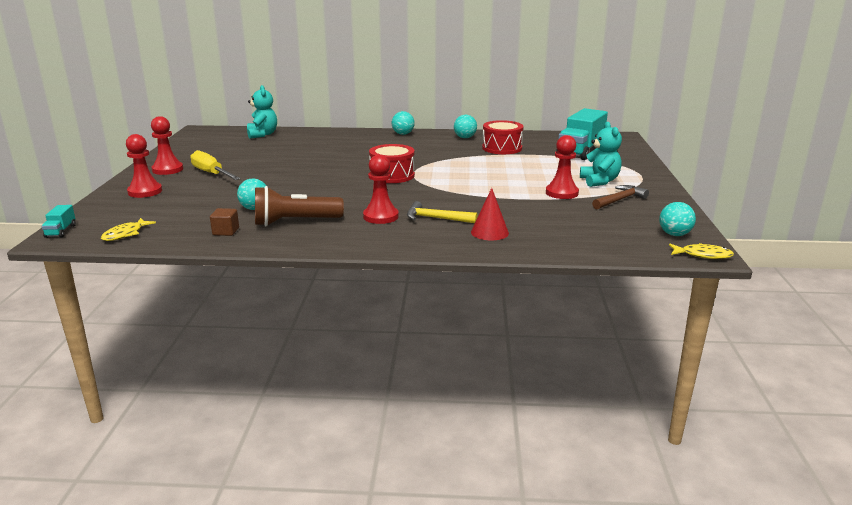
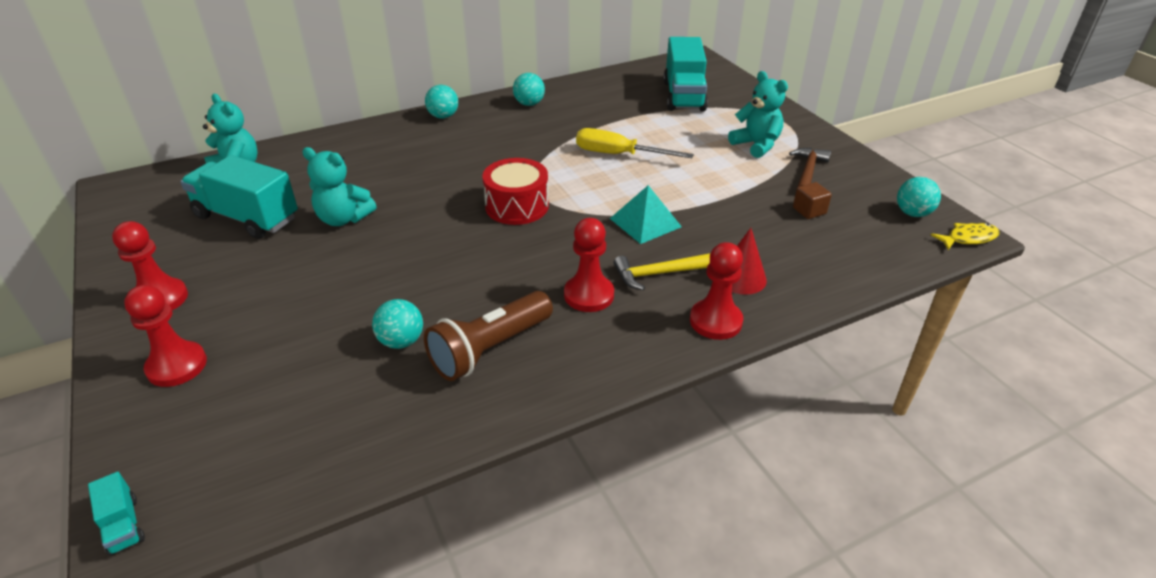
camera: 30 degrees left, 15 degrees up
(125, 234) = (254, 483): yellow fish -> none
(211, 173) = (248, 284): yellow screwdriver -> yellow screwdriver (618, 154)
(226, 231) = (412, 409): brown cube -> brown cube (809, 211)
(243, 151) = (247, 217): none -> turquoise truck
(290, 161) = (343, 219): none -> turquoise teddy bear
(462, 197) = (645, 222): none -> turquoise pyramid
(502, 148) = (593, 113): red drum -> none
(561, 193) = (740, 178): red pawn -> red pawn (715, 321)

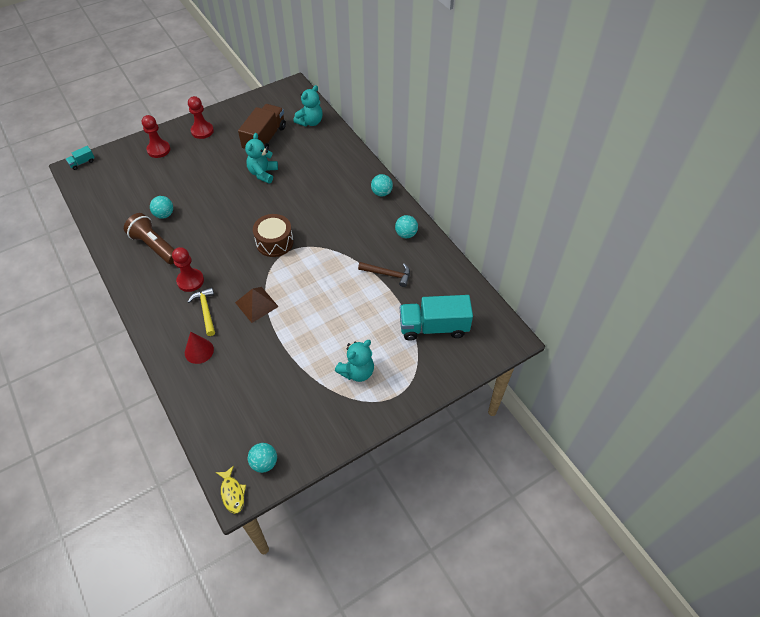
camera: 85 degrees right, 15 degrees up
(247, 217) = (265, 139): turquoise truck -> brown truck
(517, 206) = (274, 242): red drum -> brown drum
(618, 154) = (337, 288): yellow screwdriver -> none
(645, 222) = (256, 304): turquoise pyramid -> brown pyramid
(715, 321) = (163, 336): red pawn -> none
(807, 172) = (319, 402): brown hammer -> brown hammer (388, 274)
(809, 211) = (268, 396): brown cube -> none

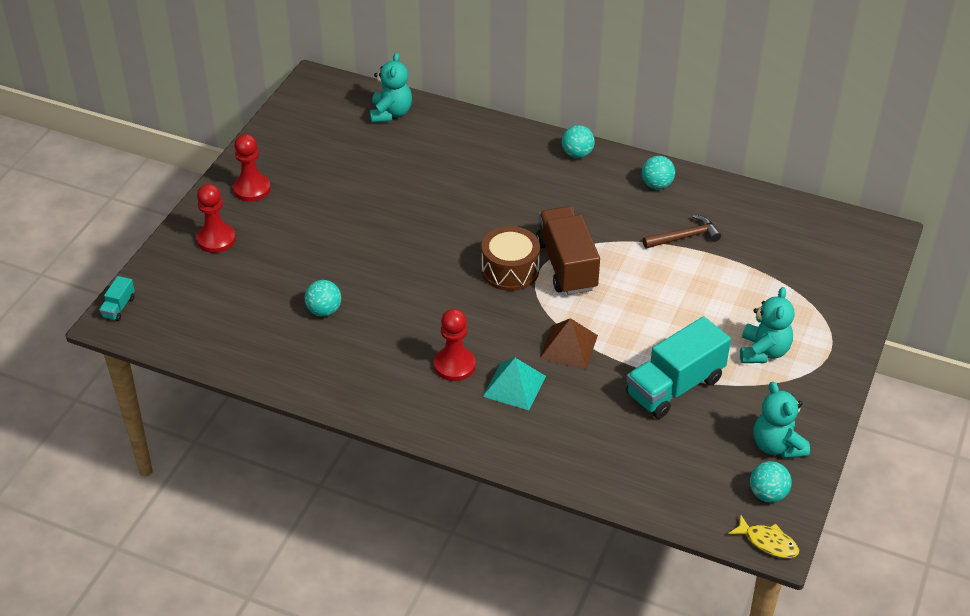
camera: 35 degrees left, 10 degrees down
(155, 246) = (357, 352): brown flashlight -> none
(199, 351) = (558, 431): red cone -> none
(206, 310) = (514, 386): yellow hammer -> turquoise pyramid
(263, 173) = (400, 201): turquoise teddy bear -> turquoise teddy bear (777, 446)
(265, 139) = (352, 160): brown truck -> brown truck (567, 266)
(433, 327) = (794, 264): turquoise truck -> turquoise truck (675, 387)

